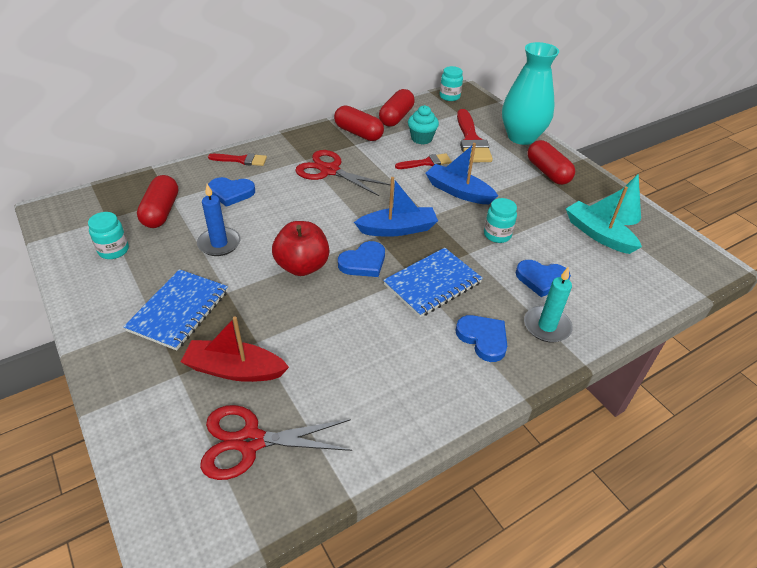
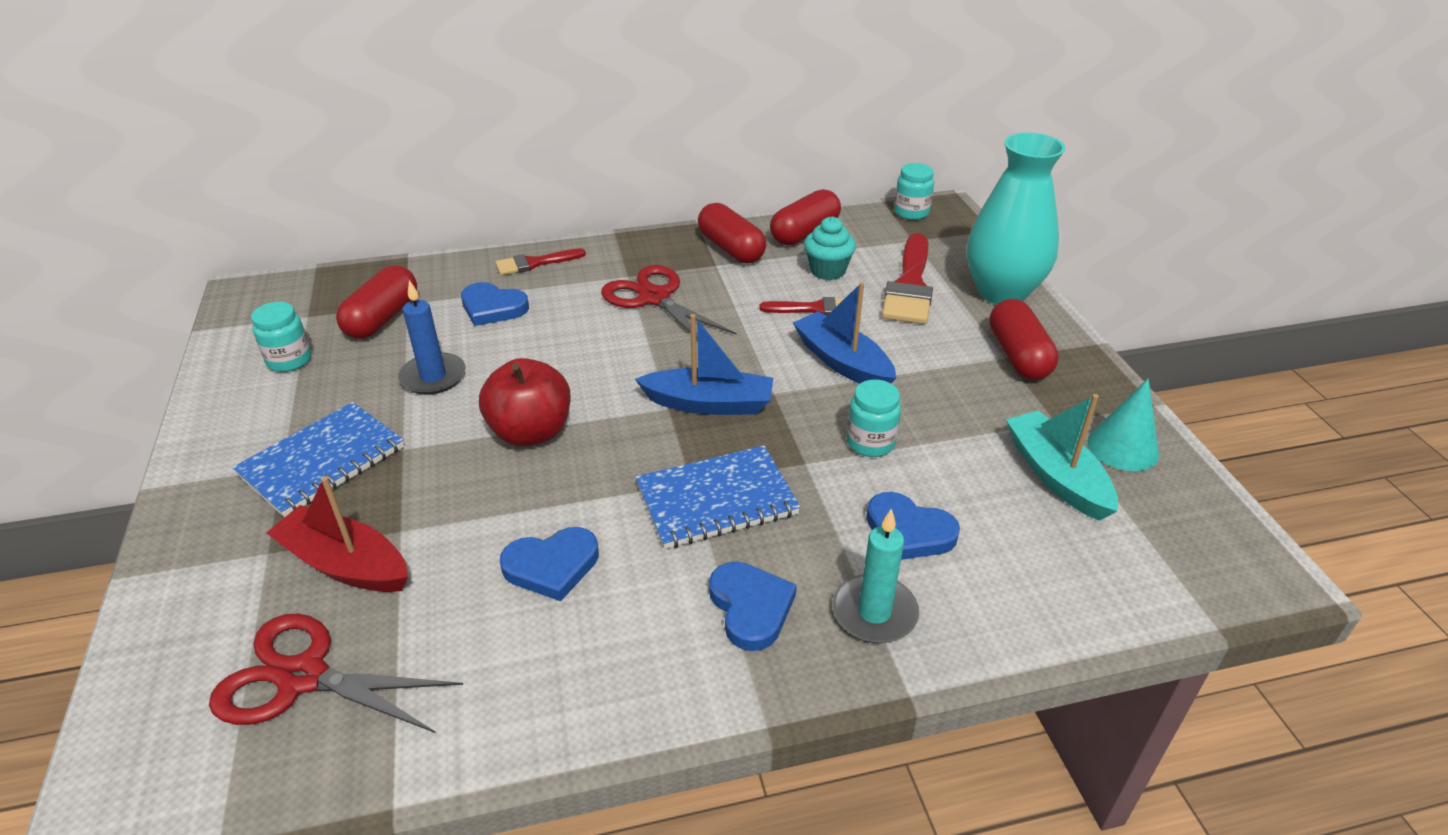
camera: 20 degrees right, 5 degrees down
(241, 160) = (534, 263): red brush -> red brush turned 135 degrees clockwise
(363, 262) = (626, 445): blue heart -> blue heart (552, 566)

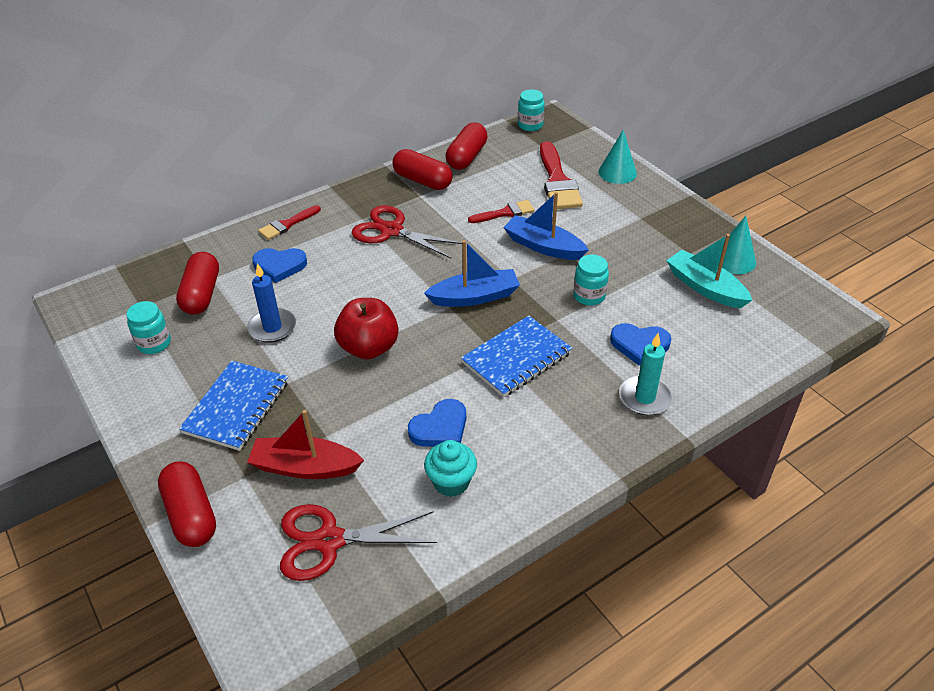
camera: 20 degrees left, 5 degrees up
(750, 607) = (574, 416): blue heart -> none
(827, 271) = (498, 182): turquoise cupcake -> turquoise cupcake (451, 482)
(1002, 292) = (617, 172): turquoise vase -> turquoise cone
(1018, 356) = (648, 215): red capsule -> red capsule (191, 514)

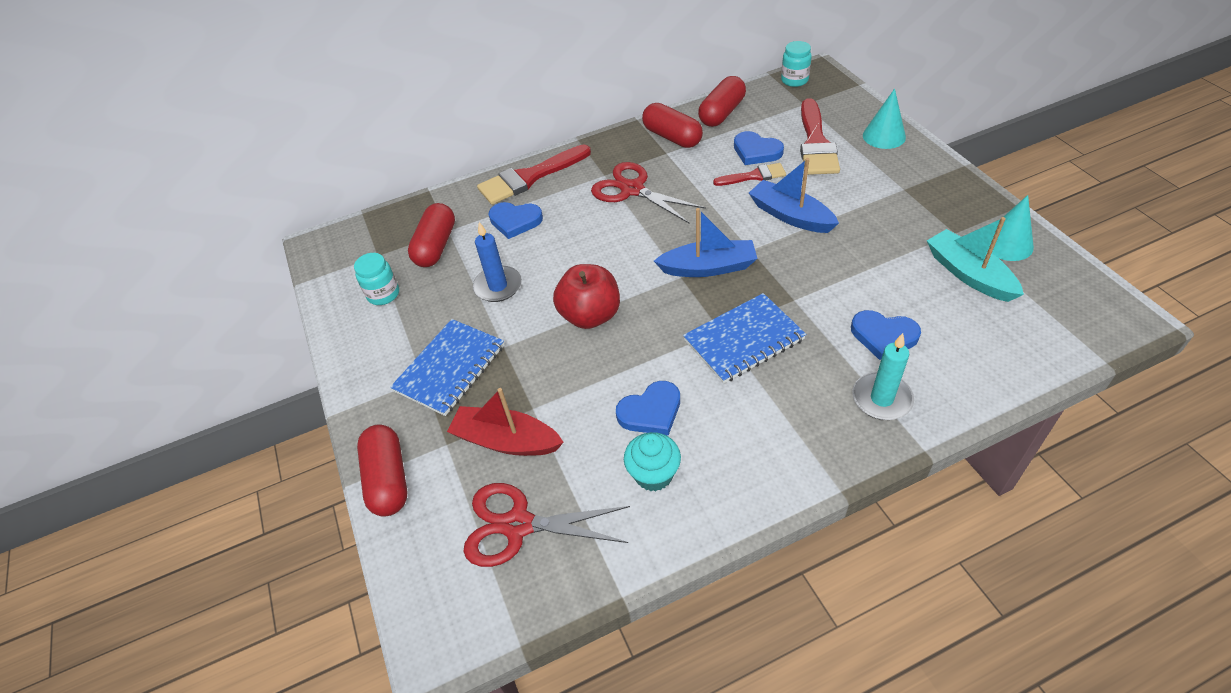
camera: 15 degrees right, 5 degrees up
(287, 224) = (529, 177): red brush -> red brush, size x1.76
(504, 191) = (756, 151): none -> blue heart
(589, 296) = (833, 275): turquoise jar -> none

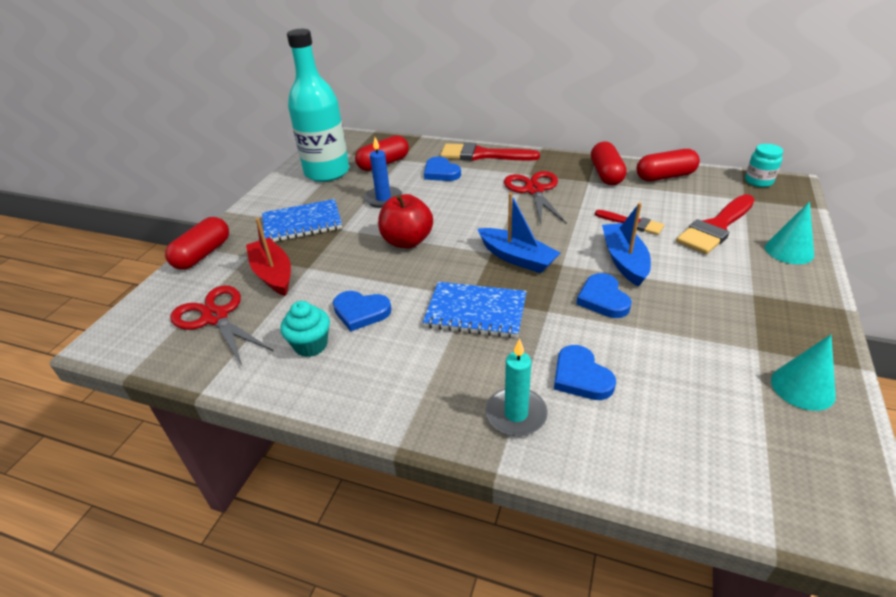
camera: 40 degrees right, 10 degrees down
(383, 294) = (327, 172): turquoise jar -> turquoise bottle
(756, 151) = (657, 210): blue heart -> blue heart (603, 299)
(968, 274) = (725, 385): turquoise boat -> none

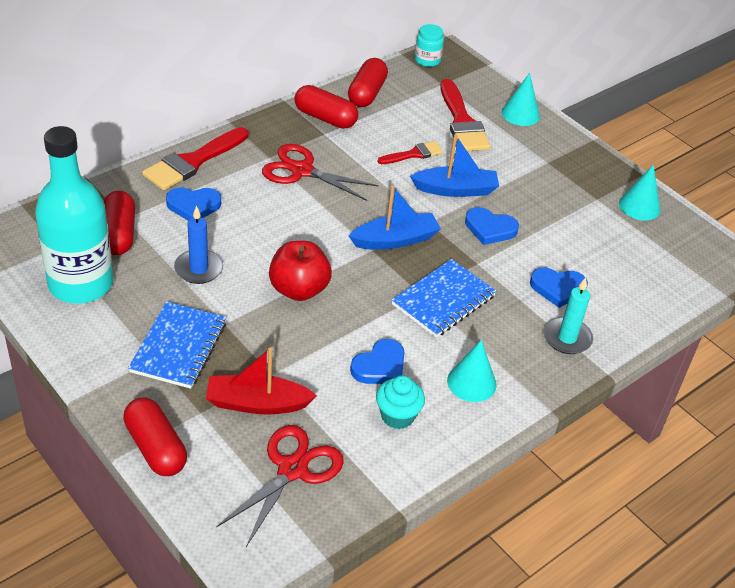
camera: 65 degrees left, 5 degrees up
(215, 317) = (292, 469): red scissors -> red scissors turned 135 degrees clockwise
(388, 372) = (471, 382): none -> turquoise cone
(624, 260) = (456, 190): blue boat -> blue boat turned 150 degrees clockwise

